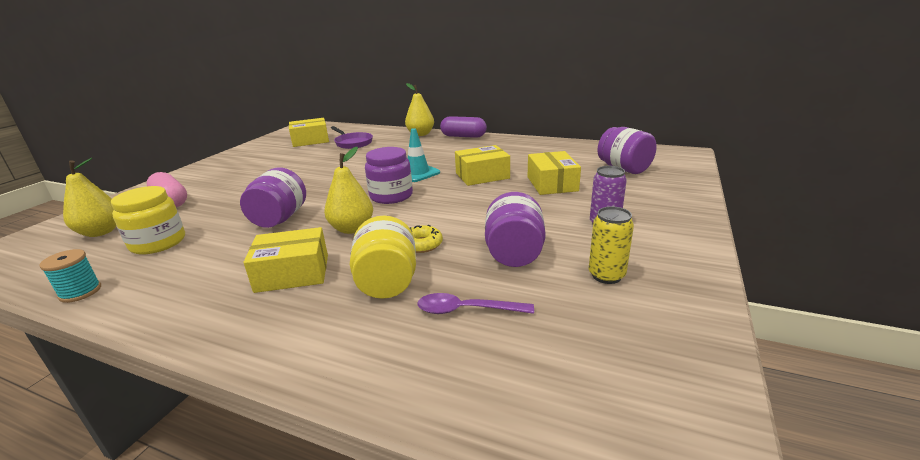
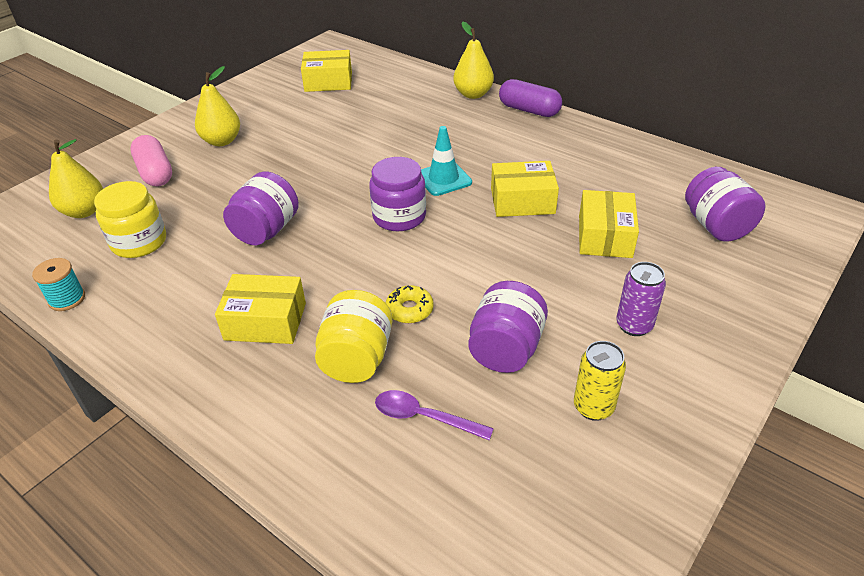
camera: 15 degrees right, 15 degrees up
(352, 143) = (380, 97): purple pan -> none
(352, 229) = (341, 265): yellow pear -> yellow pear (222, 141)

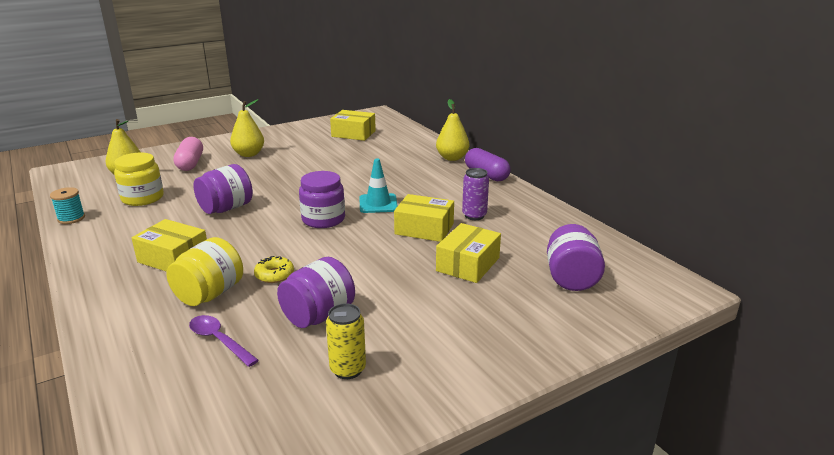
camera: 20 degrees right, 15 degrees down
(634, 325) = (433, 326): purple can -> purple can (474, 215)

